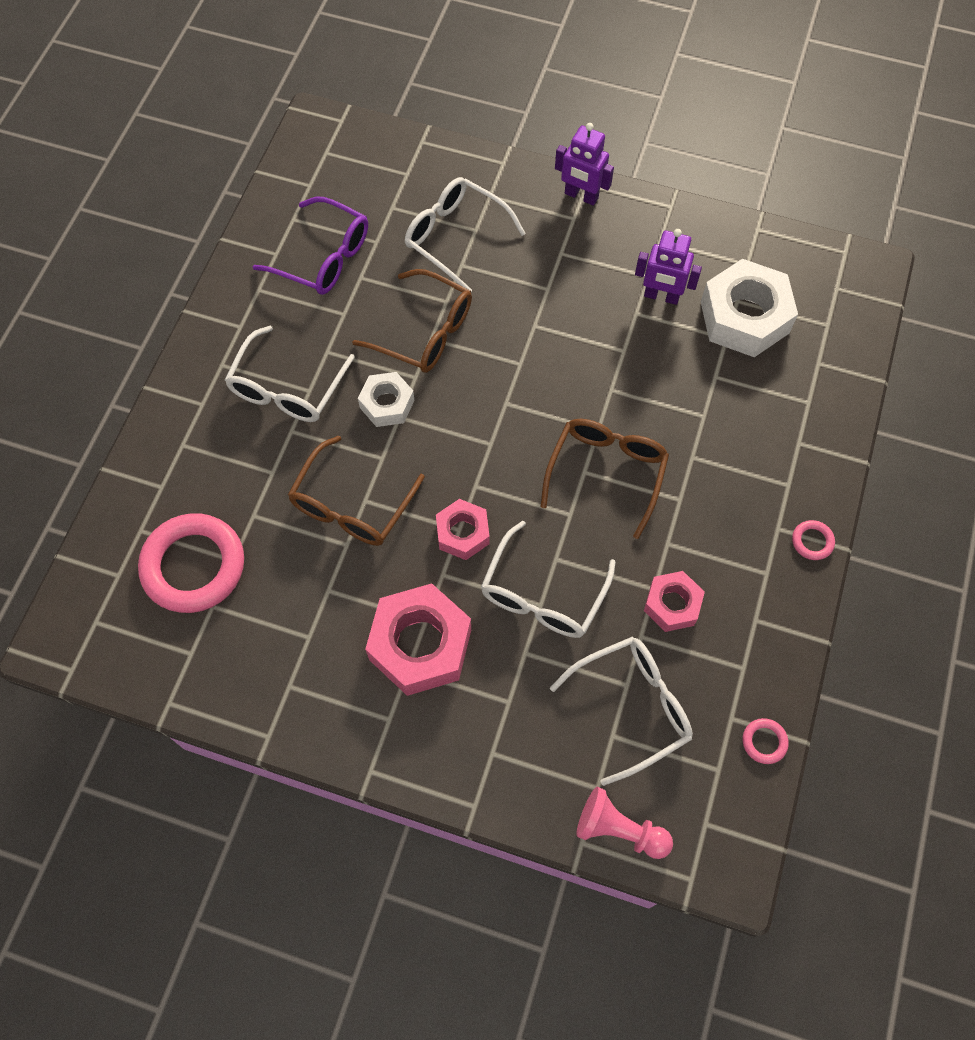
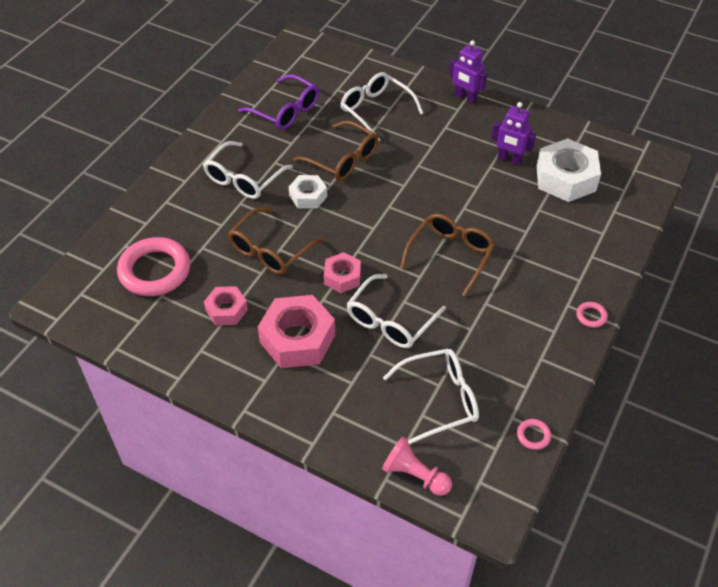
camera: 10 degrees right, 15 degrees down
(672, 604) = (482, 340): pink nut -> pink nut (226, 310)

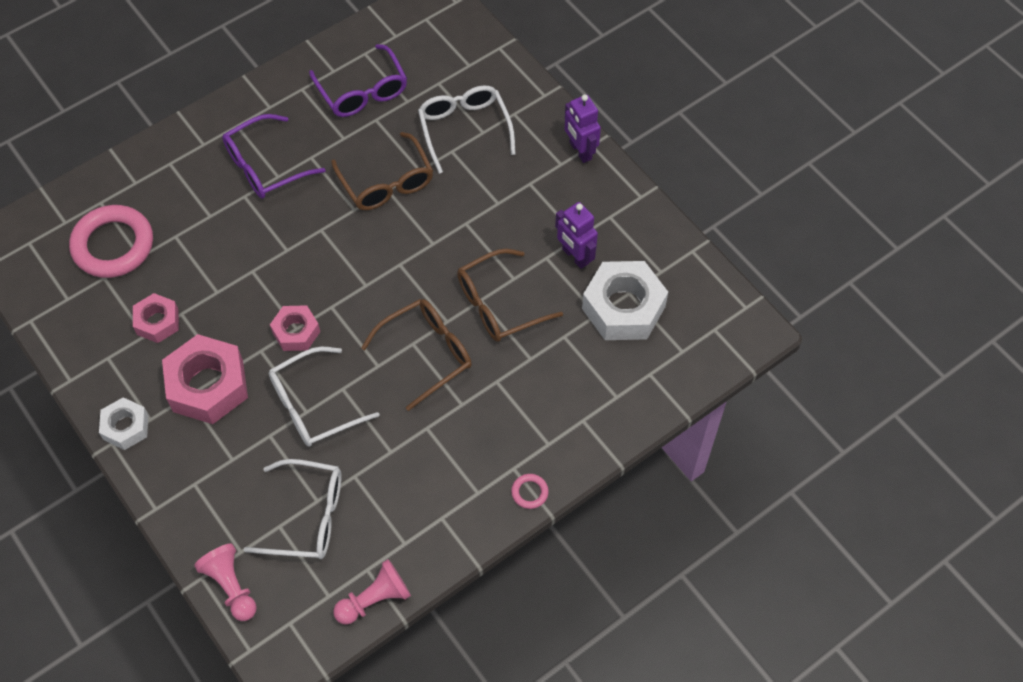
camera: 25 degrees right, 10 degrees up
(243, 179) = (265, 166): white glasses -> purple glasses
(270, 250) = (241, 268): brown glasses -> brown glasses (499, 304)
(308, 196) = (320, 216): white nut -> white nut (126, 427)
(533, 435) = (374, 599): pink ring -> pink pawn

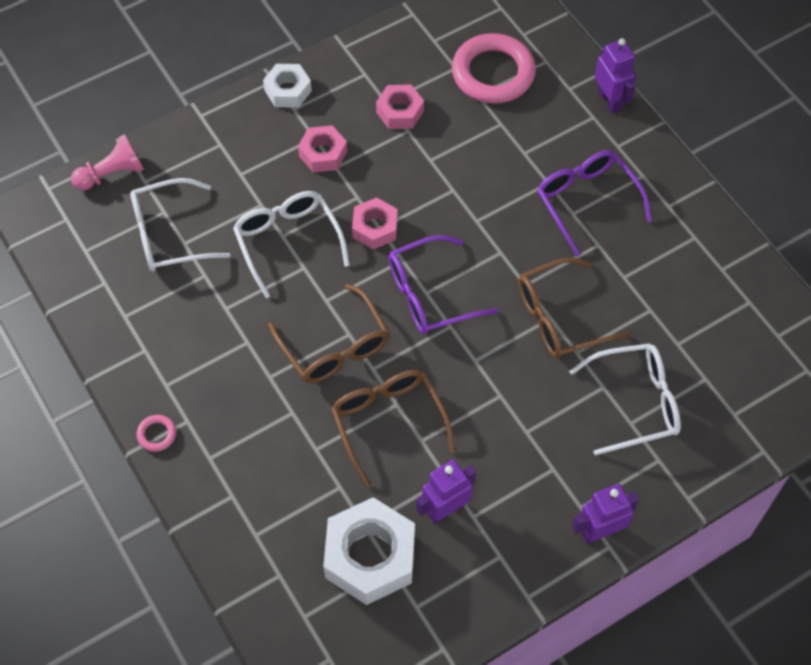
camera: 95 degrees right, 0 degrees up
(151, 151) = (609, 101): none -> purple robot
(208, 385) = (323, 154): pink nut -> pink nut, size x0.57
(308, 516) = (169, 235): white glasses -> white glasses turned 60 degrees clockwise
(362, 91) = (691, 298): purple glasses -> purple glasses (430, 294)
(374, 599) = (73, 288): pink pawn -> none

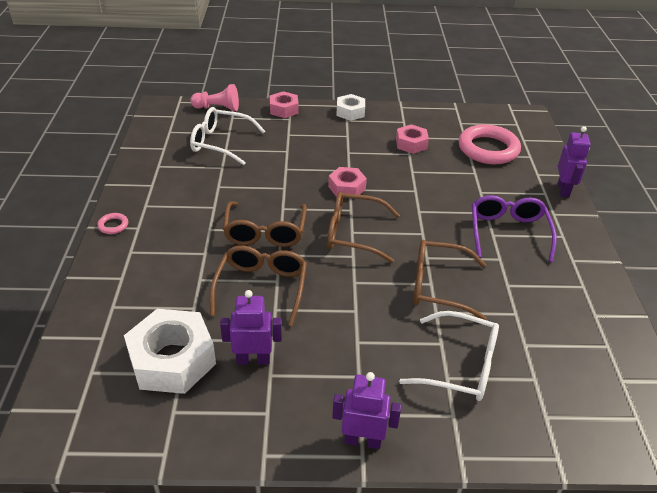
camera: 30 degrees right, 20 degrees down
(288, 241) = (286, 172): white glasses -> none
(323, 154) = (346, 144): pink nut -> pink nut (284, 109)
(430, 294) = (353, 234): purple glasses -> brown glasses

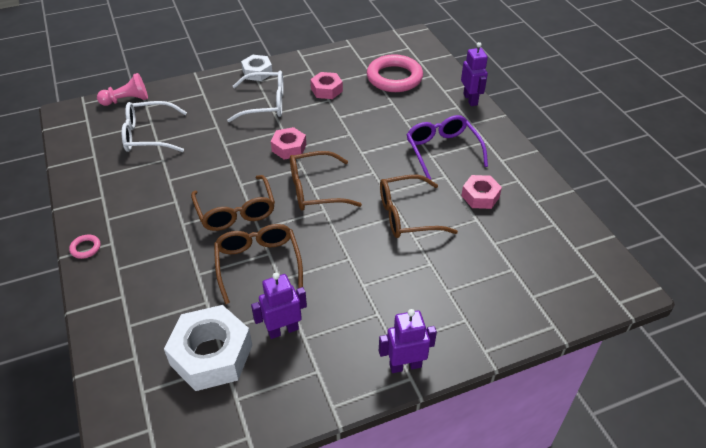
camera: 20 degrees left, 5 degrees up
(284, 109) = (193, 85): pink nut -> pink nut (480, 196)
(461, 366) = (454, 277): white glasses -> white glasses (265, 104)

